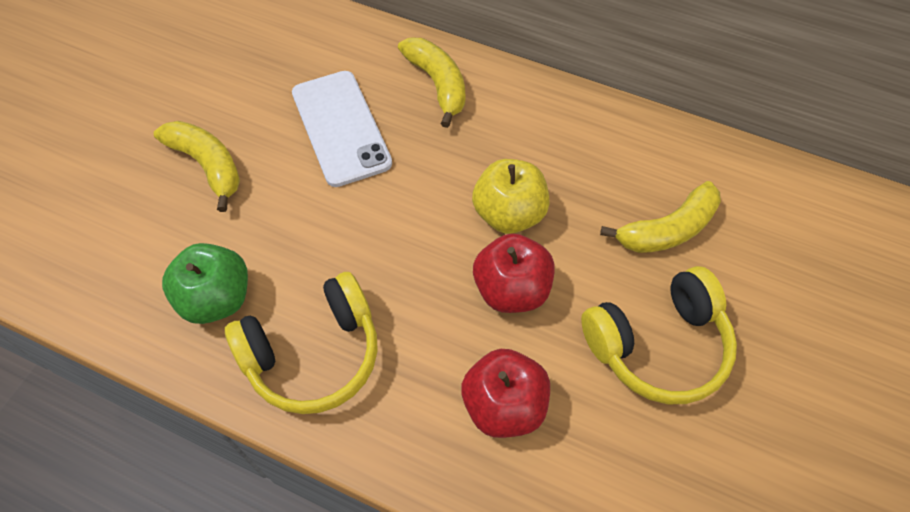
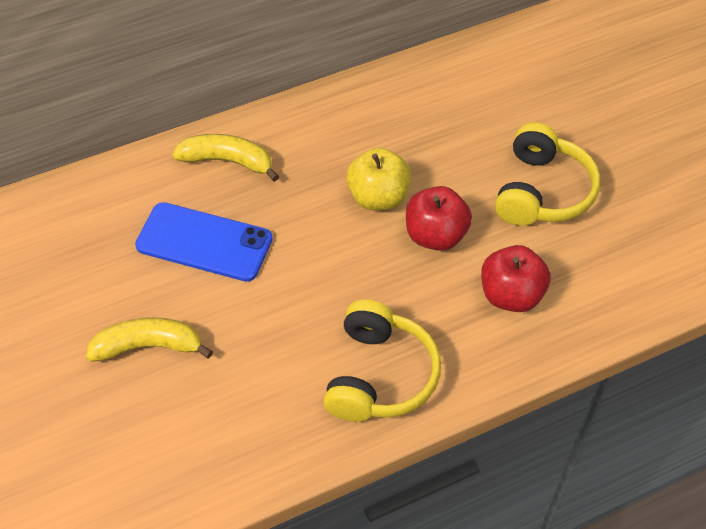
camera: 50 degrees left, 5 degrees down
(217, 299) = (278, 408): green apple -> none
(340, 128) = (204, 242): white phone -> blue phone
(668, 229) = (471, 127): yellow banana -> none

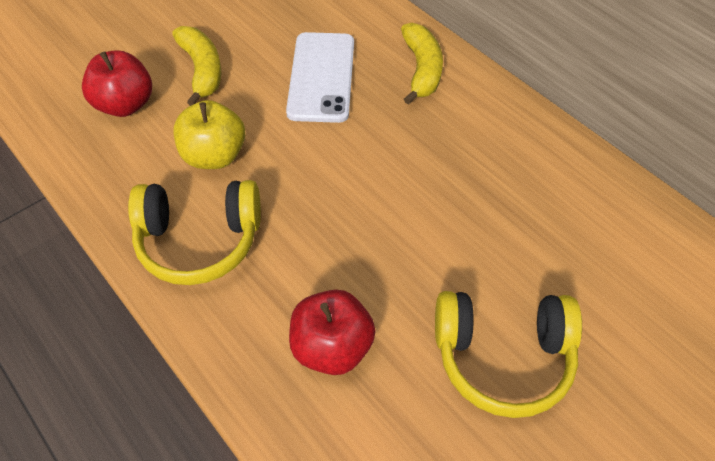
camera: 75 degrees right, 0 degrees up
(204, 242) = (321, 77): blue phone -> white phone
(378, 197) = (425, 193): yellow apple -> yellow apple (214, 156)
(435, 235) = (393, 256): red apple -> red apple (125, 105)

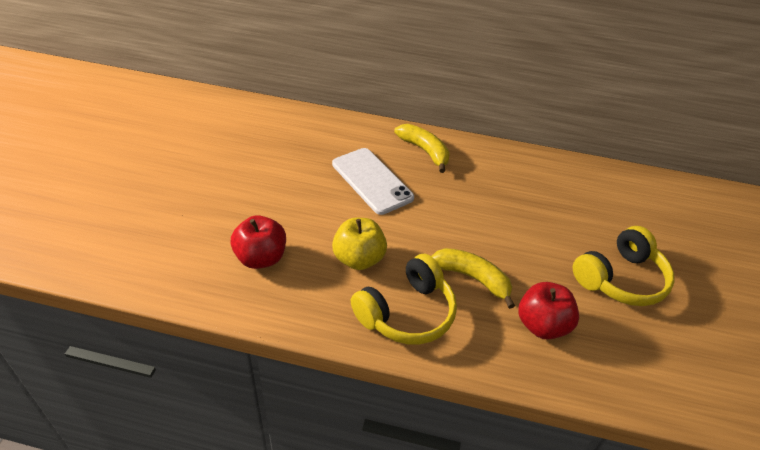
camera: 40 degrees left, 10 degrees down
(202, 70) = (290, 211): yellow banana -> yellow banana (473, 278)

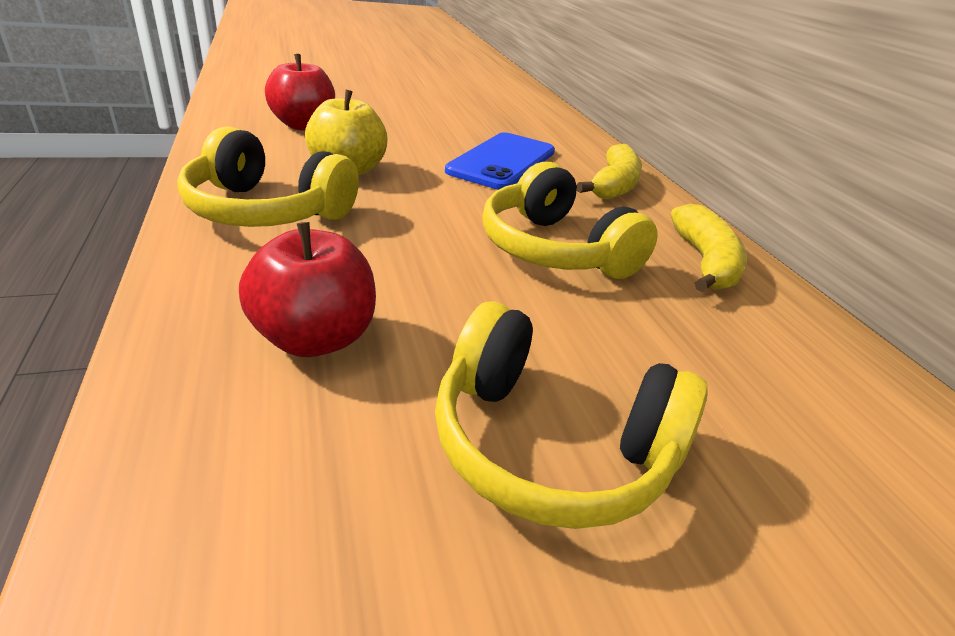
camera: 60 degrees right, 10 degrees down
(372, 181) = (502, 161): white phone -> blue phone
(473, 278) = (382, 252): yellow banana -> yellow banana (704, 262)
(490, 212) = (554, 250): none -> yellow headphones

